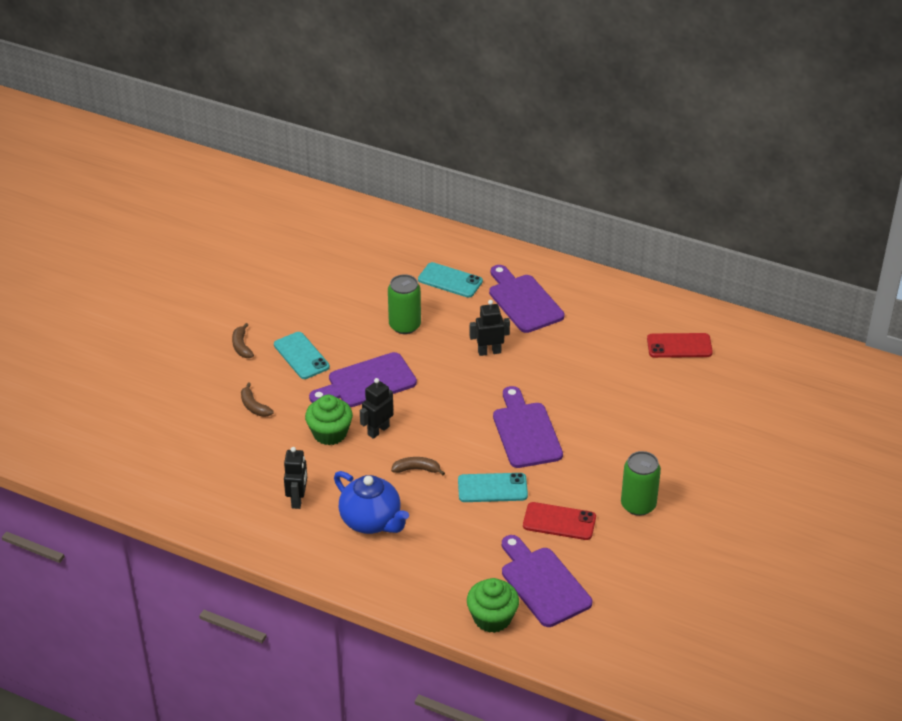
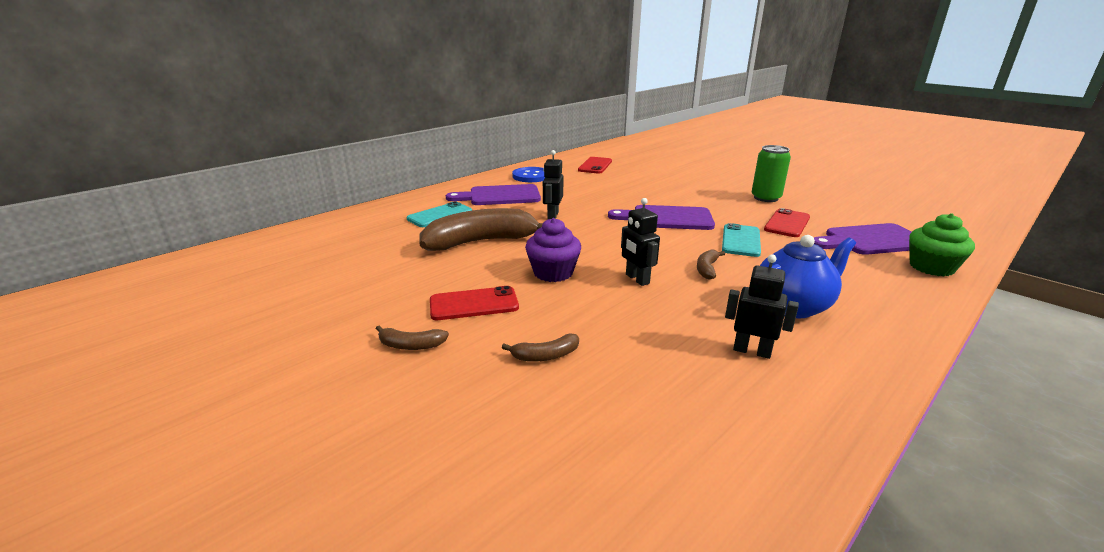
camera: 70 degrees left, 15 degrees down
(301, 356) = (474, 304): turquoise phone -> red phone
(330, 433) = (629, 308): green cupcake -> none
(367, 382) = (553, 273): purple cutting board -> purple cupcake
(404, 325) = (481, 242): green can -> brown banana
(603, 304) = (531, 176): none -> blue button

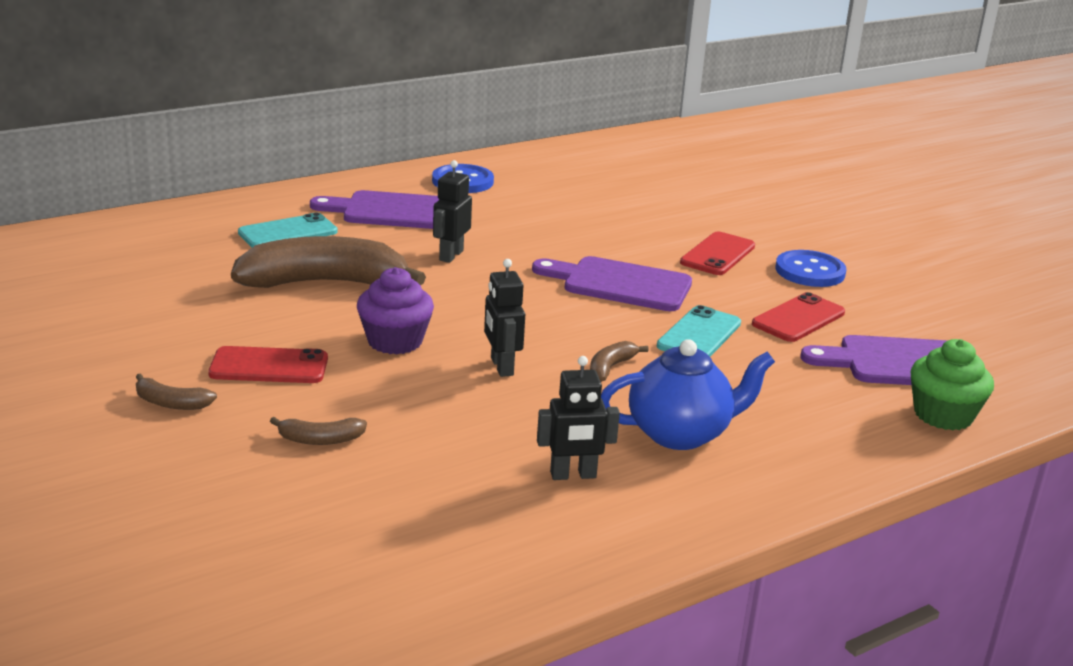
camera: 10 degrees right, 0 degrees up
(595, 166) = (580, 174): red phone -> red phone (718, 254)
(752, 351) = (573, 475): black robot -> black robot turned 135 degrees clockwise
(765, 198) = (810, 271): green can -> blue button

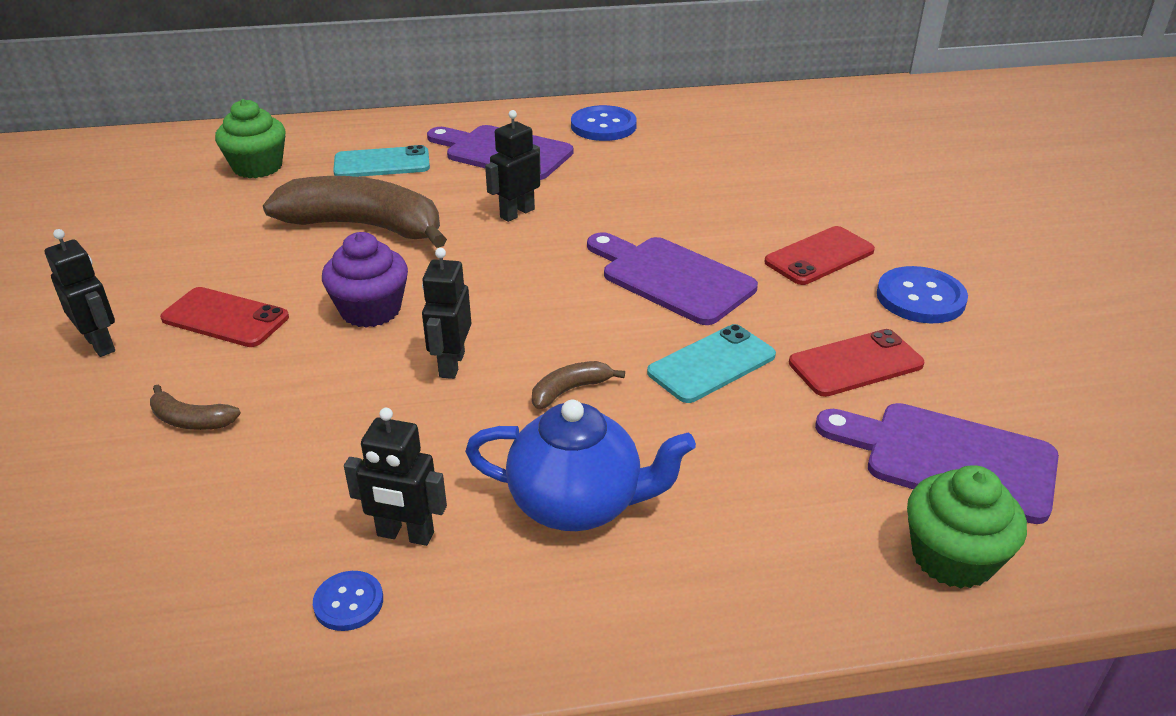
camera: 25 degrees right, 10 degrees up
(166, 249) = (257, 167): none -> green cupcake
(171, 403) = (101, 344): brown banana -> black robot
(571, 521) = (348, 602): none -> blue button

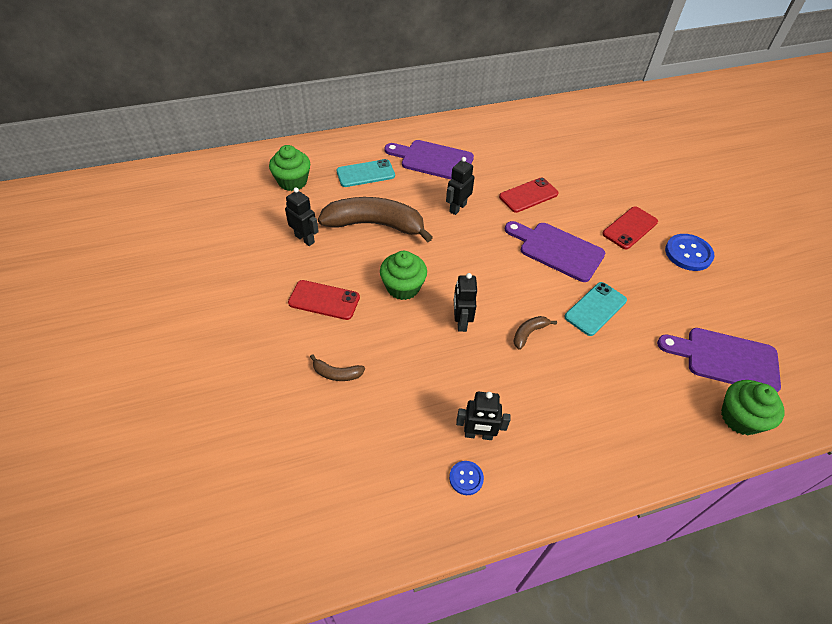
camera: 10 degrees left, 15 degrees up
(101, 344) = (262, 325): black robot -> black robot (305, 239)
(370, 310) = (403, 287): purple cupcake -> green cupcake
(578, 504) = (557, 406): blue teapot -> none
(603, 126) = (483, 135): blue button -> none
(855, 364) = (667, 301): red phone -> red phone (528, 195)

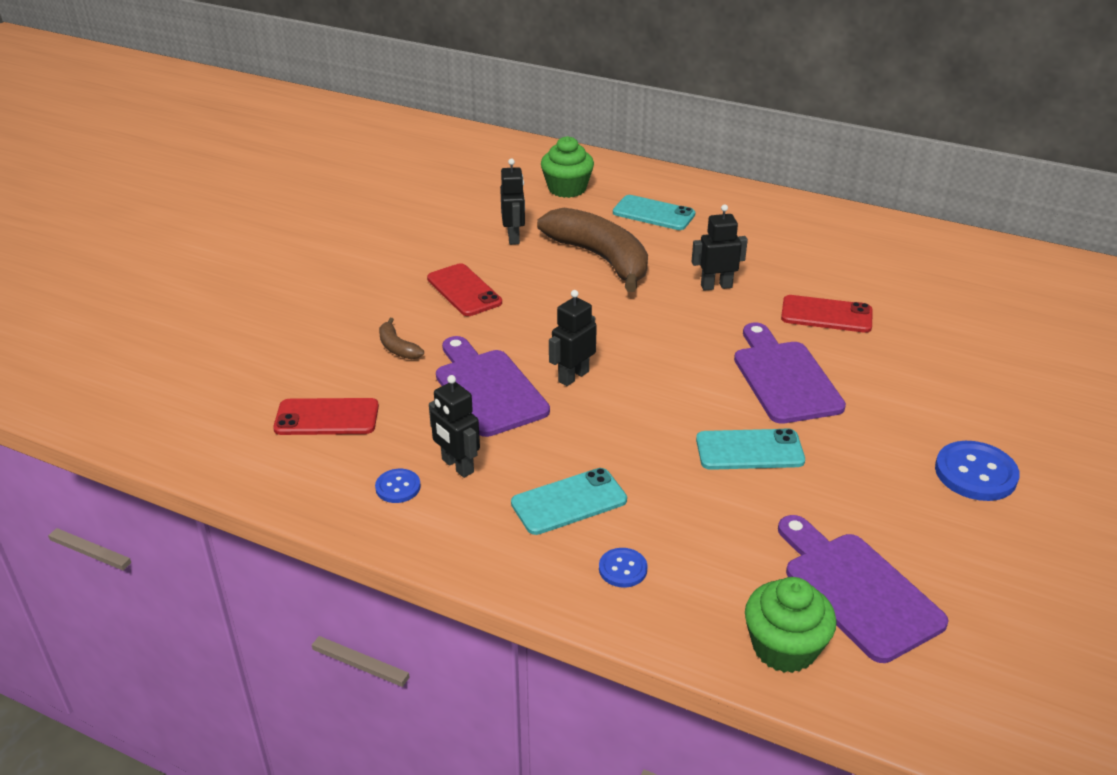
camera: 45 degrees right, 15 degrees down
(403, 287) = (554, 319): green cupcake -> none
(433, 160) = (751, 234): purple cutting board -> purple cutting board (488, 389)
(529, 333) = (633, 425): brown banana -> none
(560, 410) = (569, 502): none -> turquoise phone
(630, 228) = (924, 408): red phone -> red phone (327, 417)
(632, 432) = (623, 569): none -> blue button

